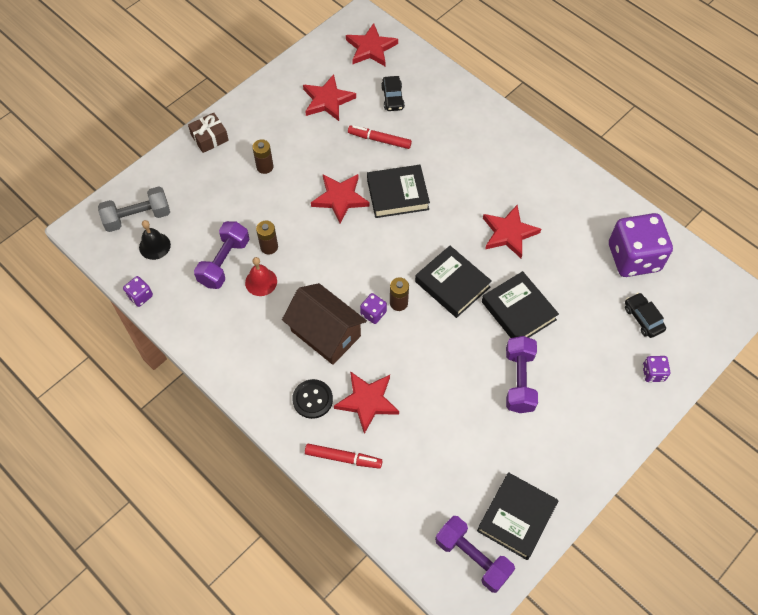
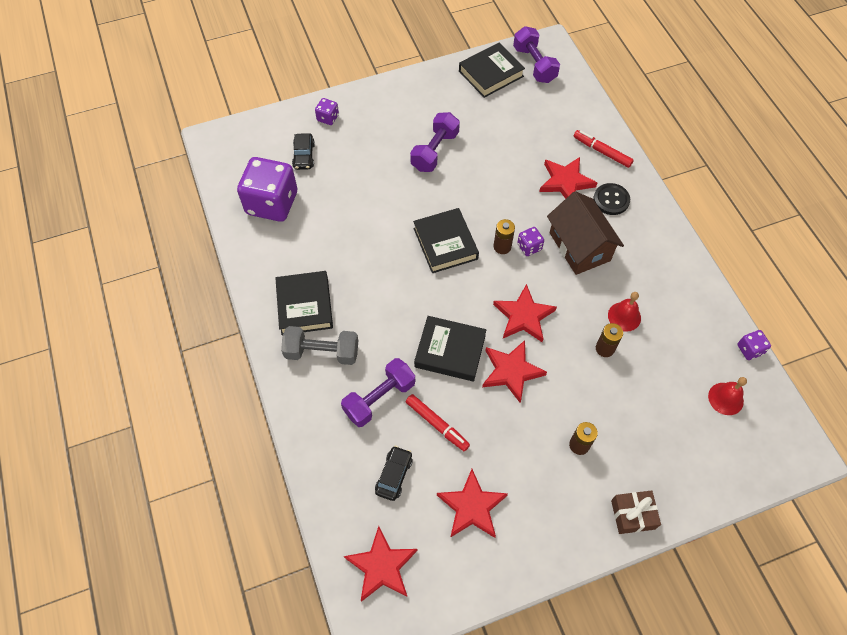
camera: 155 degrees left, 0 degrees up
(137, 217) = (739, 441): grey dumbbell -> grey dumbbell (322, 352)
(154, 246) = (725, 398): black bell -> red bell
(224, 262) = (655, 351): purple dumbbell -> purple dumbbell (379, 398)
(509, 233) = (365, 268): red star -> red star (523, 316)
(518, 311) = (401, 200): black book -> black book (305, 305)

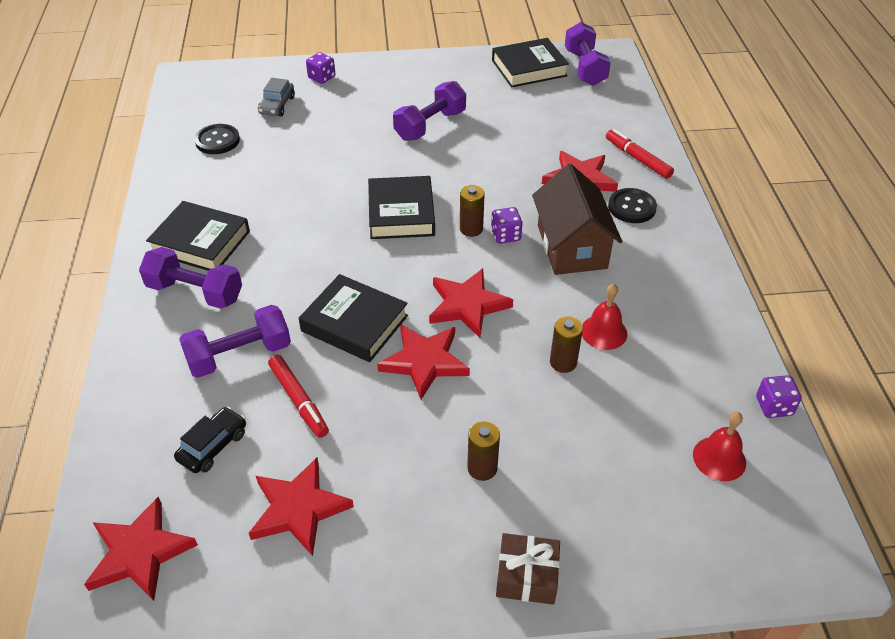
camera: 15 degrees right, 15 degrees down
(272, 203) = (217, 141): purple dice -> black button
(304, 156) = (277, 105): black car -> grey car
(305, 305) = (201, 242): black book -> black book turned 75 degrees counterclockwise
(322, 352) = (195, 292): grey dumbbell -> purple dumbbell

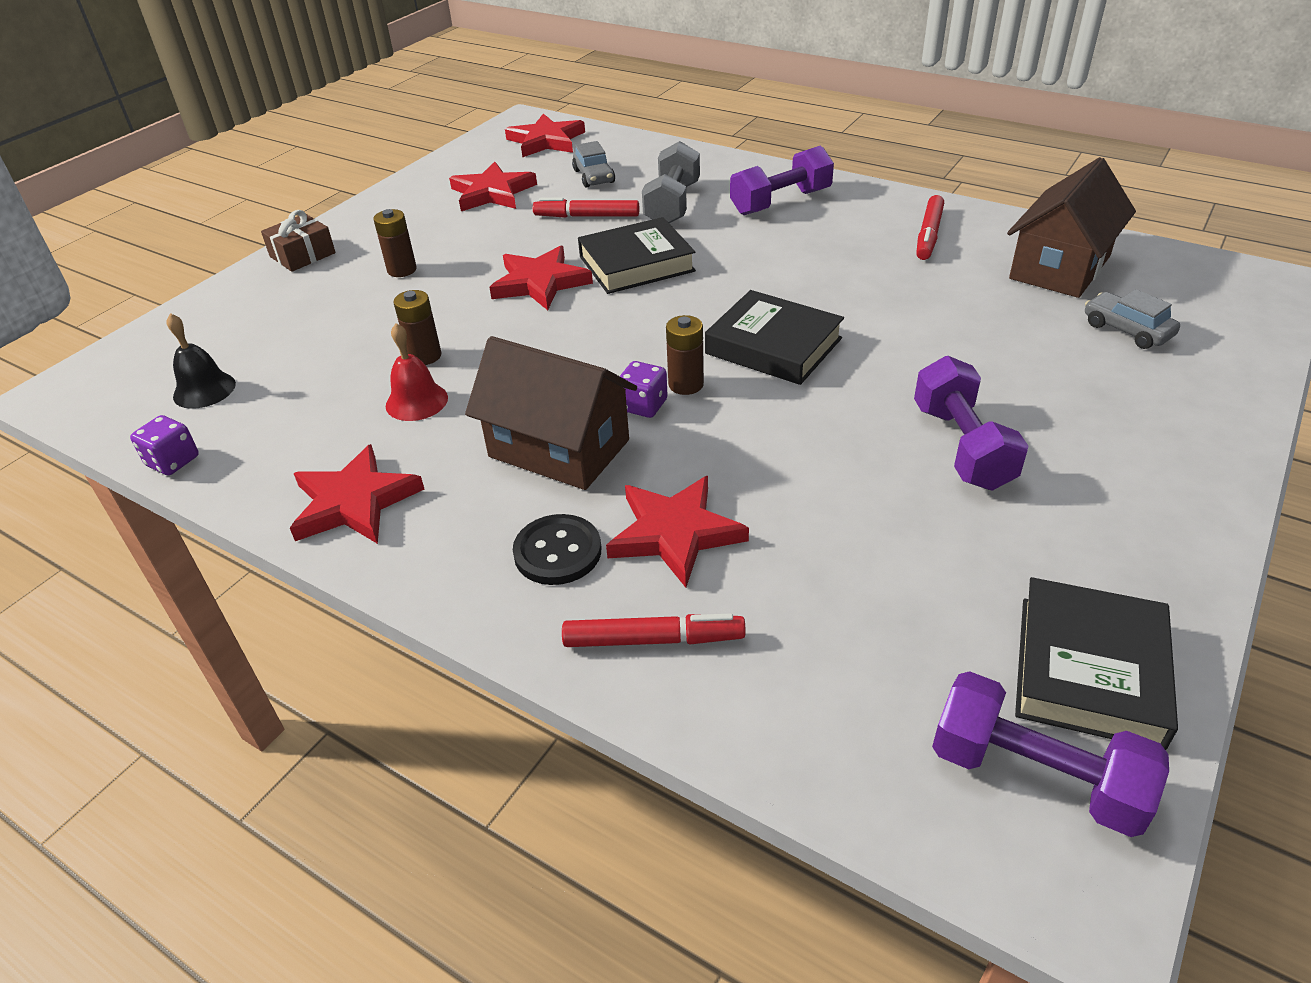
camera: 130 degrees right, 5 degrees down
(201, 242) = (856, 219): black book -> none
(206, 201) = (929, 235): none -> red marker
(213, 446) = (594, 176): black car -> grey car
(217, 141) = (1059, 267): black button -> brown house
(239, 355) = (672, 204): purple dumbbell -> grey dumbbell
(322, 77) = (1197, 392): purple dice -> none
(467, 305) = (573, 332): red star -> red star (354, 502)
(719, 458) = (204, 390): red bell -> black bell

